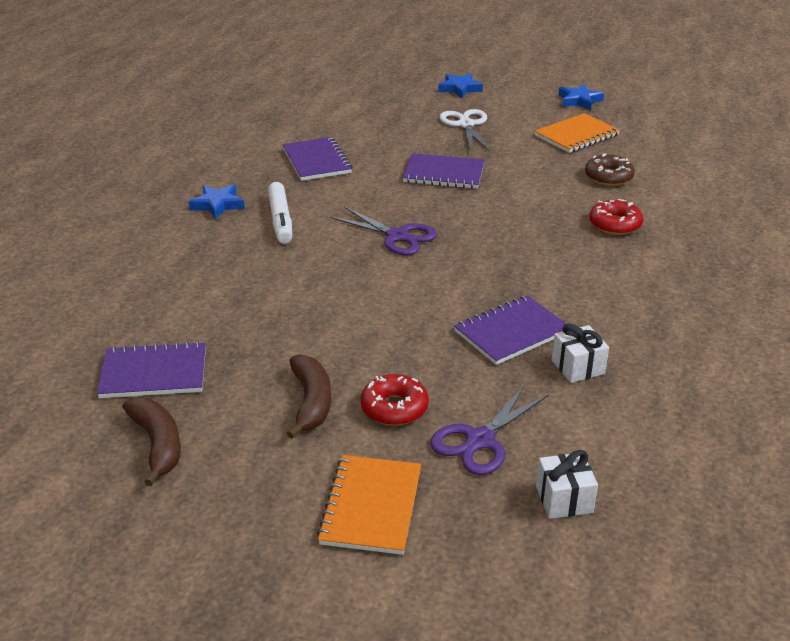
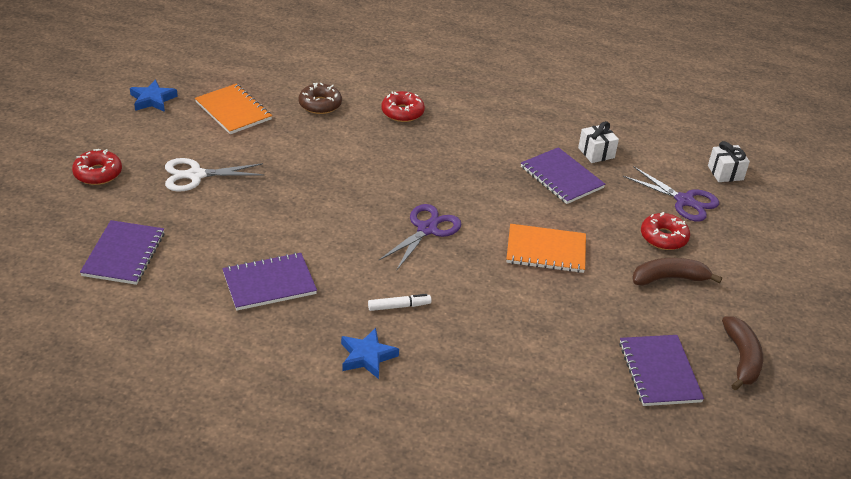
camera: 95 degrees left, 5 degrees up
(157, 444) = (741, 359): brown banana -> brown banana turned 120 degrees clockwise
(280, 220) = (399, 306): white marker -> white marker, size x0.62
(371, 506) = (761, 249): orange notebook -> orange notebook (546, 250)
(444, 173) = (306, 196): purple notebook -> purple notebook (124, 254)
(460, 89) = (98, 173): blue star -> red donut

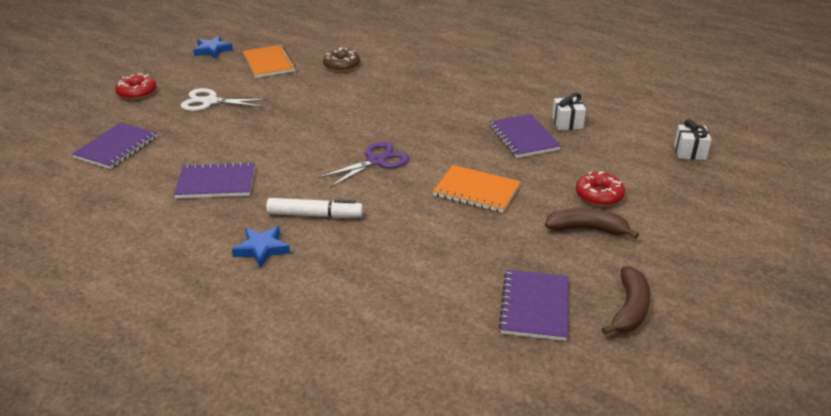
camera: 20 degrees right, 5 degrees down
(399, 306) = (315, 215): white marker -> white marker, size x1.62
(402, 112) = (407, 77): red donut -> none
(684, 201) = (636, 169): purple scissors -> none

